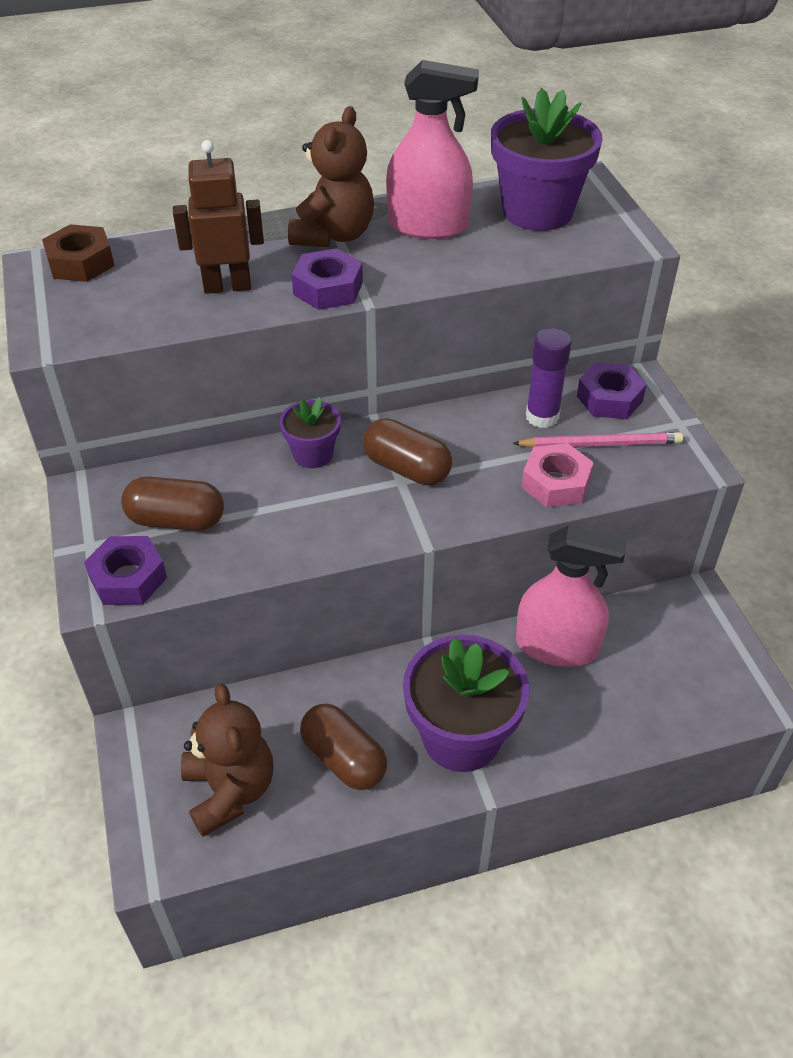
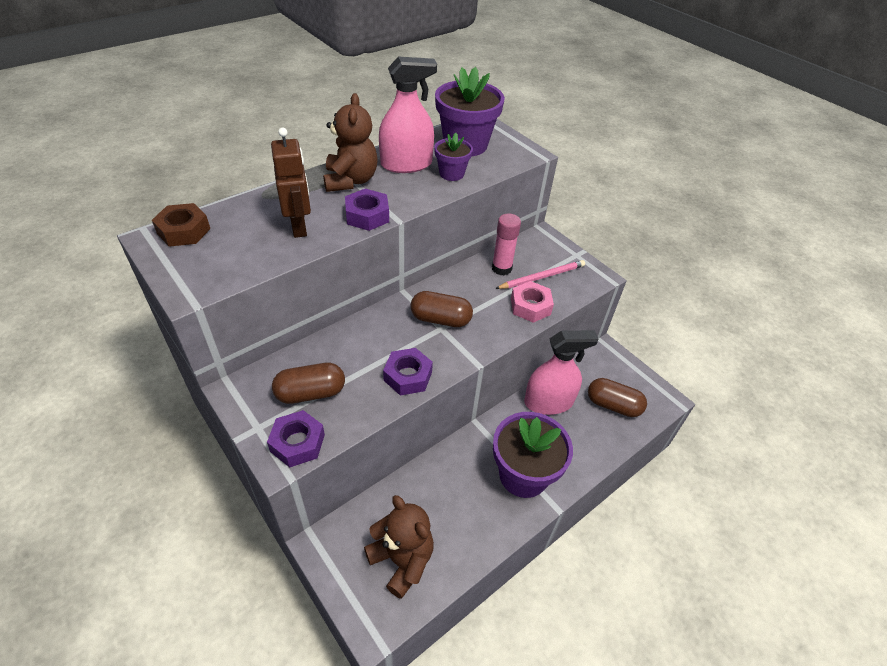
camera: 25 degrees left, 0 degrees up
(227, 286) = (299, 227): brown robot -> brown robot turned 105 degrees clockwise
(313, 454) = (378, 325): purple flower pot -> purple flower pot (451, 174)
(344, 758) = (462, 513): brown capsule -> brown capsule (613, 405)
(542, 417) = (501, 268): purple glue stick -> pink glue stick
(609, 398) = (532, 249): purple nut -> purple nut (408, 376)

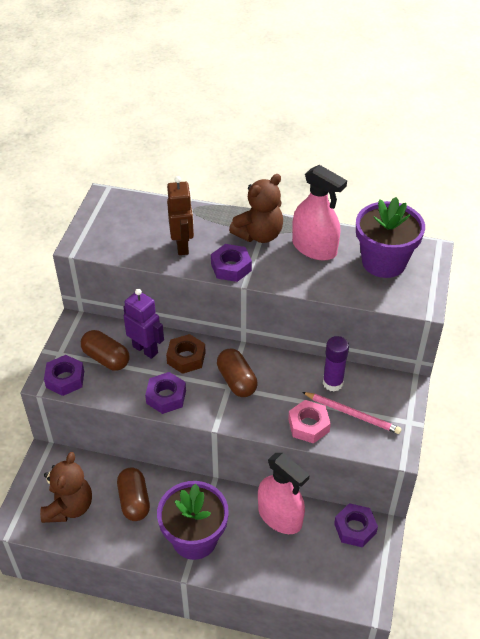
camera: 55 degrees right, 0 degrees up
(184, 231) = (124, 204): brown nut -> brown nut (186, 358)
(299, 227) = (182, 246): brown robot -> brown robot turned 45 degrees counterclockwise
(335, 357) = (145, 349): none -> purple robot
(451, 174) = (334, 277): purple flower pot -> none
(501, 268) = (332, 383): pink glue stick -> purple glue stick
(595, 365) = (355, 528): none -> purple nut
(613, 405) = (322, 565): brown capsule -> brown capsule (134, 501)

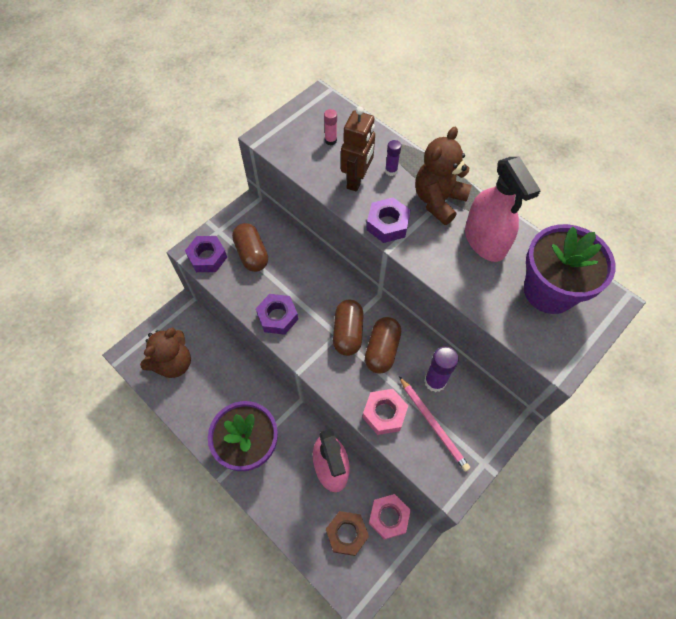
camera: 30 degrees right, 15 degrees up
(134, 501) = (224, 385): brown capsule -> brown capsule (382, 350)
(138, 225) = (330, 140): none -> pink glue stick
(145, 349) = (289, 261): purple robot -> none
(186, 358) = (318, 287): brown nut -> brown nut (347, 534)
(206, 228) = (391, 171): none -> purple glue stick
(259, 235) = (438, 201): brown teddy bear -> brown teddy bear turned 135 degrees clockwise
(355, 528) = (388, 517): purple nut -> pink nut

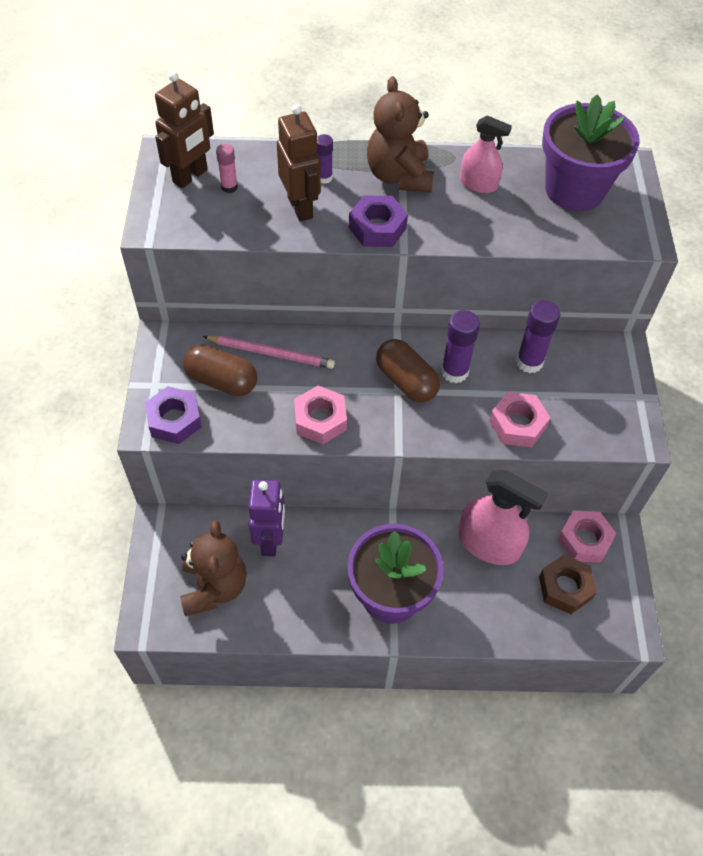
camera: 45 degrees left, 5 degrees down
(223, 362) = (270, 540): none -> purple robot
(277, 317) = (320, 419): purple nut -> pink nut
(317, 120) = (190, 176): none -> brown robot
(382, 350) = (454, 372): brown capsule -> purple glue stick
(433, 424) = (566, 398): pink pencil -> pink pencil (271, 353)
(485, 241) = (478, 184): pink spray bottle -> pink spray bottle, size x0.59

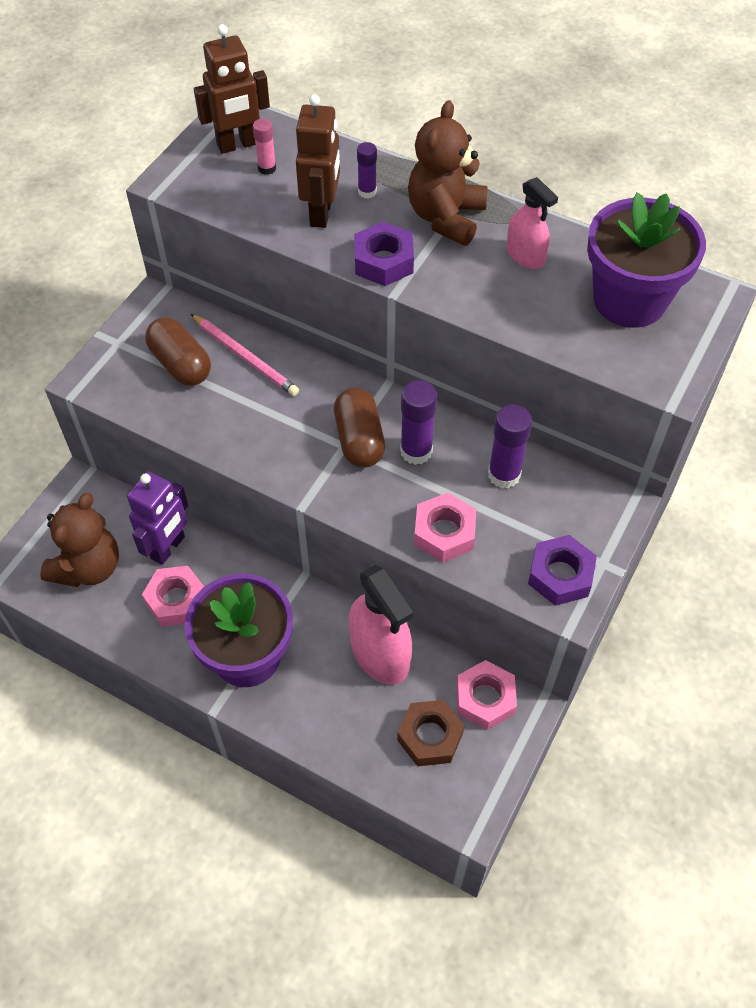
camera: 30 degrees right, 0 degrees up
(174, 420) = (113, 382): purple nut -> purple nut (560, 575)
(320, 419) = (247, 441): pink nut -> pink nut (176, 600)

